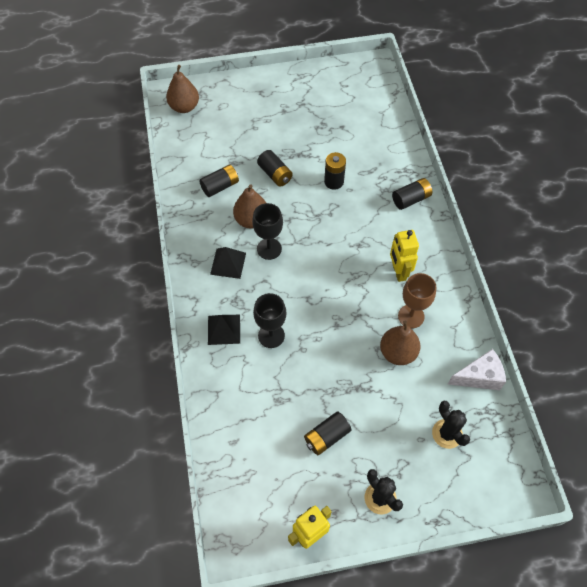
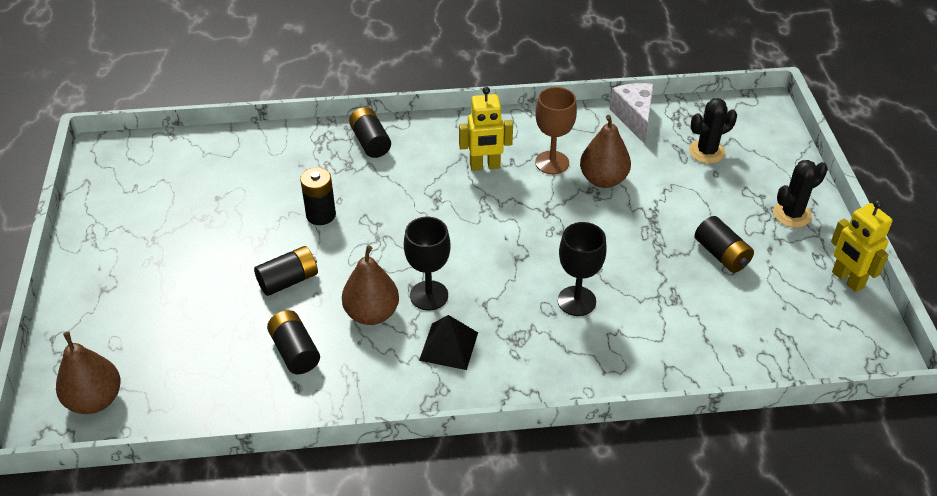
camera: 85 degrees left, 15 degrees down
(224, 329) = (564, 355): black pyramid -> none

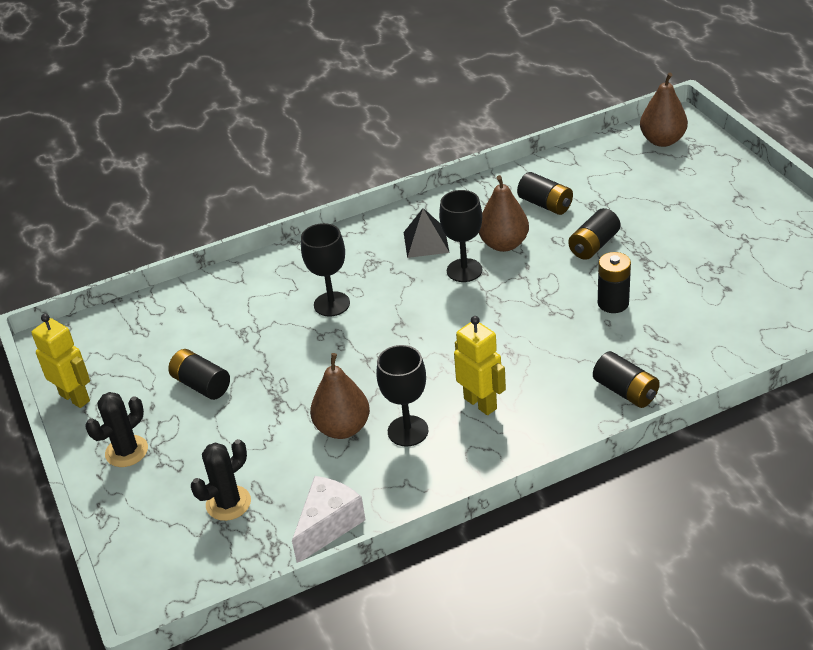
camera: 165 degrees right, 5 degrees down
(485, 166) = (480, 403): yellow robot -> yellow robot turned 75 degrees clockwise
(552, 162) = (408, 431): brown goblet -> black goblet
(634, 118) = (328, 525): white cheese -> white cheese turned 120 degrees counterclockwise

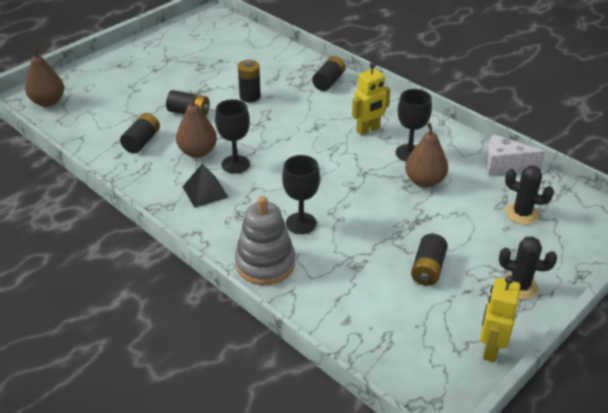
camera: 115 degrees left, 0 degrees up
(289, 269) = (265, 263): none -> grey stacking toy
(480, 403) = (368, 130): yellow robot -> yellow robot turned 150 degrees counterclockwise

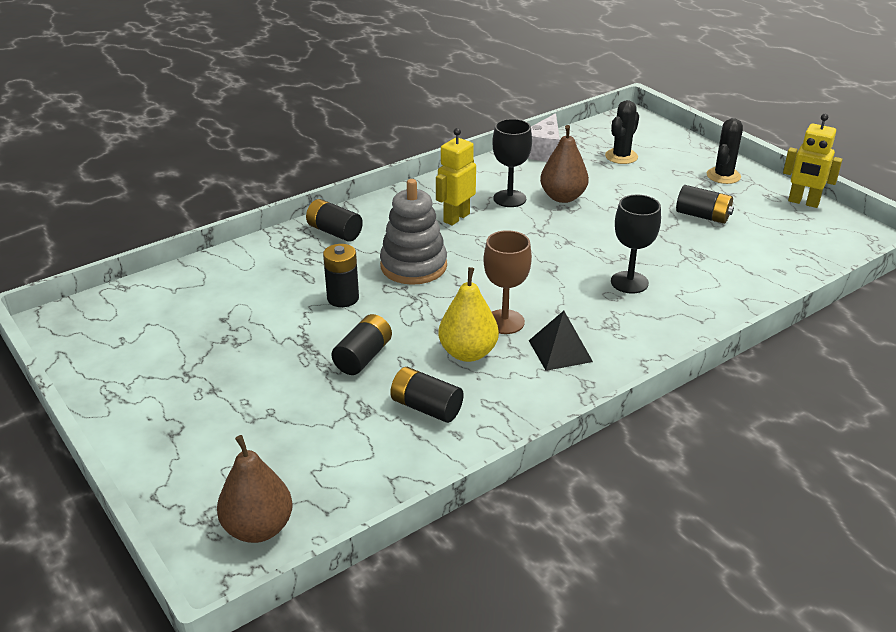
camera: 80 degrees left, 5 degrees down
(198, 152) = (468, 353): brown pear -> yellow pear
(235, 164) = (504, 322): black goblet -> brown goblet
(265, 263) = (699, 313): grey stacking toy -> grey stacking toy (413, 266)
(368, 130) = (456, 218): yellow robot -> yellow robot turned 120 degrees counterclockwise

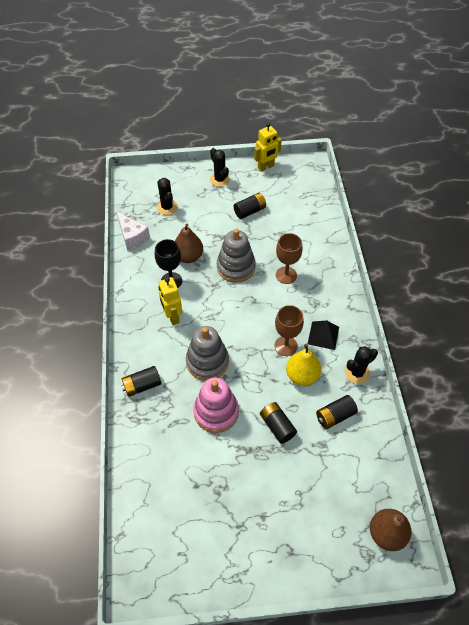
camera: 60 degrees left, 20 degrees up
(343, 298) = (216, 412): black battery -> pink stacking toy
(526, 407) = (357, 373): none -> black cactus
(590, 237) = (236, 267): none -> grey stacking toy
(629, 282) = (286, 275): black goblet -> brown goblet

